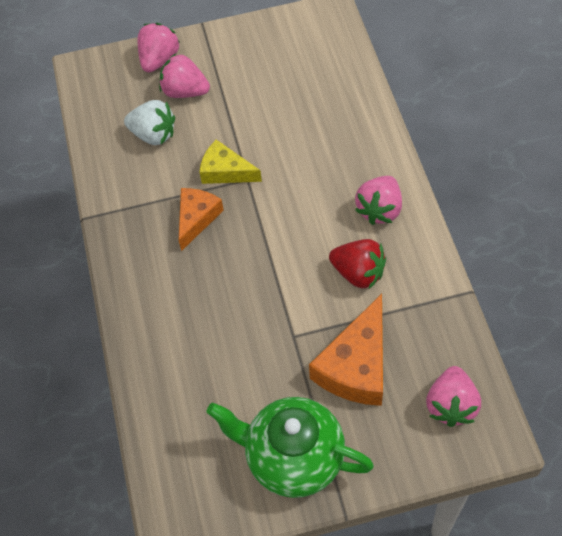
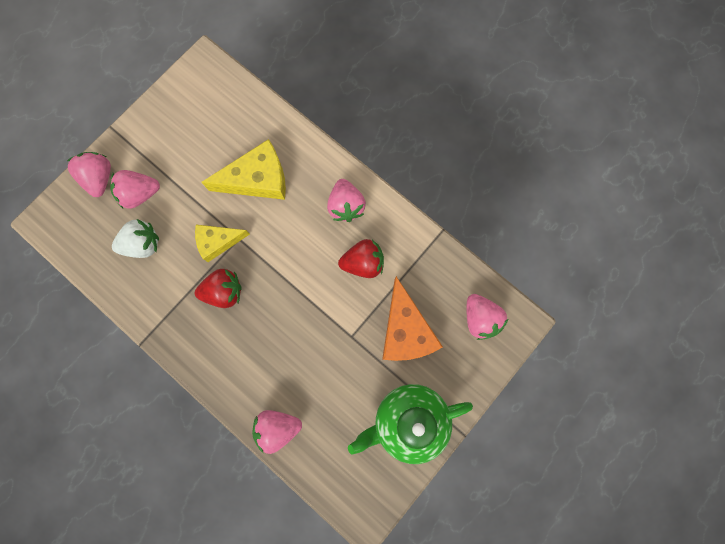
camera: 40 degrees left, 20 degrees up
(152, 375) = (277, 427): none -> pink strawberry
(196, 218) = (224, 291): orange cheese -> red strawberry
(306, 137) = (257, 179): none -> yellow cheese

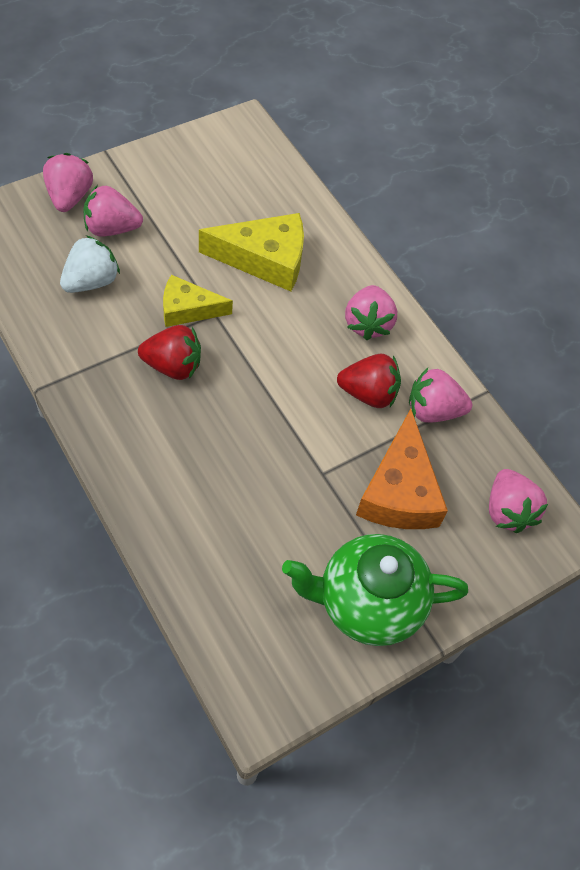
camera: 10 degrees right, 20 degrees down
(143, 244) = (91, 281): white strawberry -> white strawberry turned 45 degrees counterclockwise
(277, 427) = (181, 549): pink strawberry -> pink strawberry (433, 410)

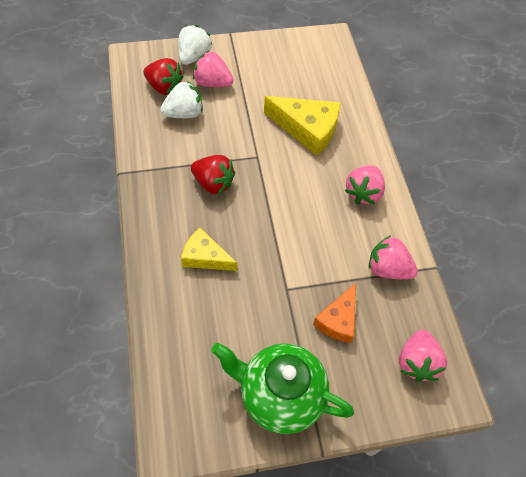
camera: 25 degrees right, 0 degrees up
(69, 197) = (194, 56): pink strawberry -> white strawberry
(188, 309) = (240, 148): yellow cheese -> yellow cheese (205, 257)
(368, 393) = (343, 242): red strawberry -> red strawberry (164, 87)
(399, 491) = (338, 320): orange cheese -> orange cheese, size x0.64

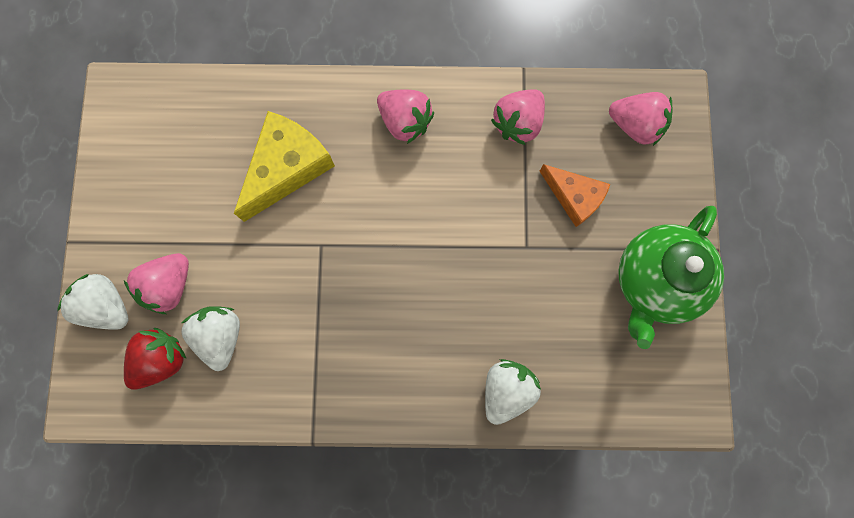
camera: 75 degrees left, 20 degrees up
(170, 290) = (506, 390): none -> white strawberry
(205, 257) = (467, 339): yellow cheese -> none
(213, 183) = (354, 312): red strawberry -> none

